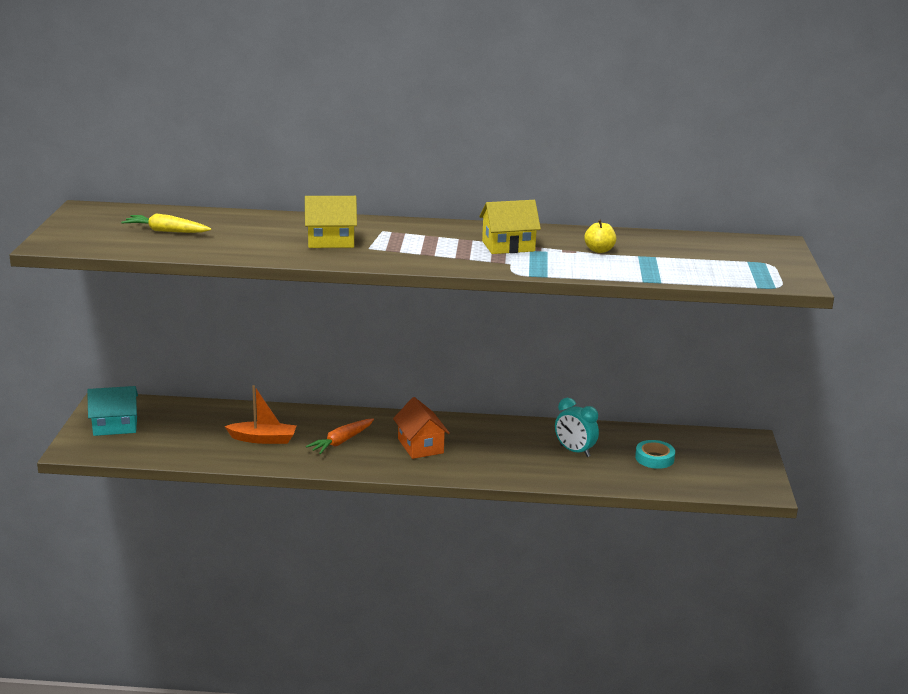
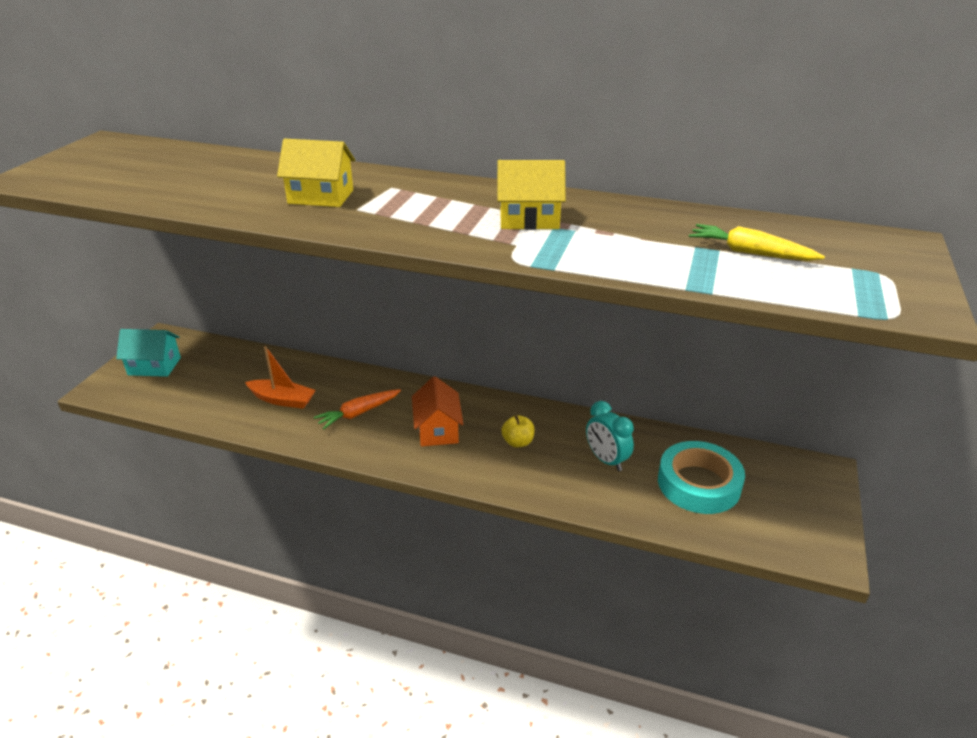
camera: 15 degrees right, 10 degrees up
(166, 231) = (155, 172): yellow carrot -> yellow carrot (750, 253)
(599, 250) = (645, 234): yellow apple -> yellow apple (518, 442)
(654, 458) = (698, 484): turquoise tape -> turquoise tape, size x1.77

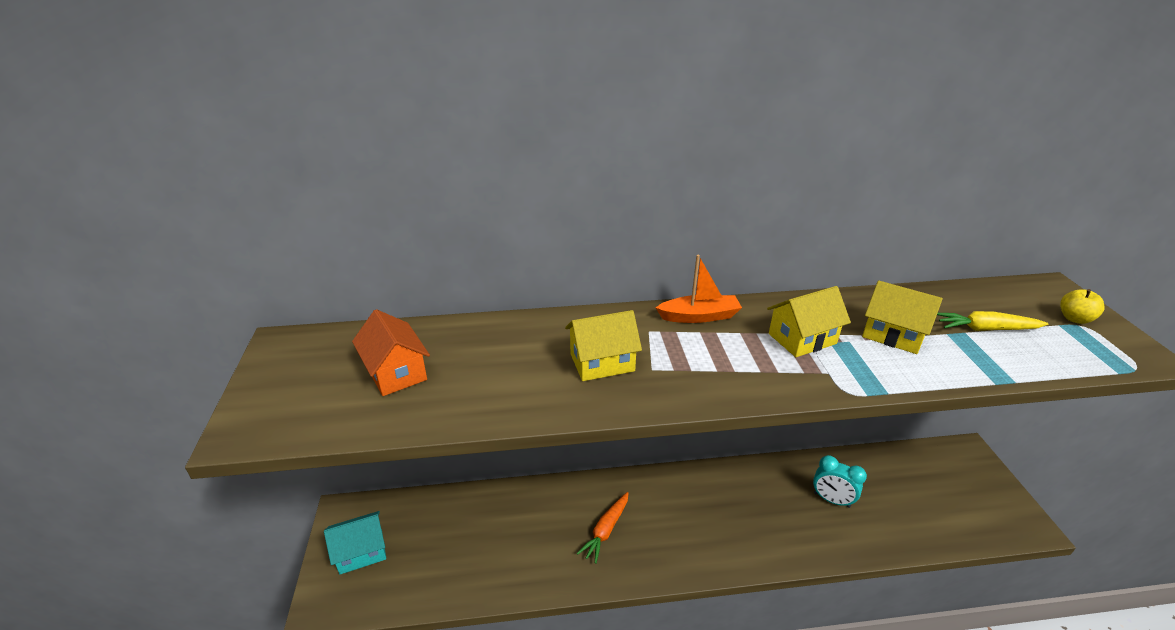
camera: 25 degrees left, 0 degrees up
(282, 400) = (525, 542): orange boat -> orange boat (699, 316)
(438, 430) = (686, 521): orange house -> orange house (396, 372)
(518, 442) = (756, 509): yellow apple -> yellow apple (1074, 319)
(631, 235) = (893, 335): none -> yellow house
(698, 484) = (907, 496): turquoise tape -> none

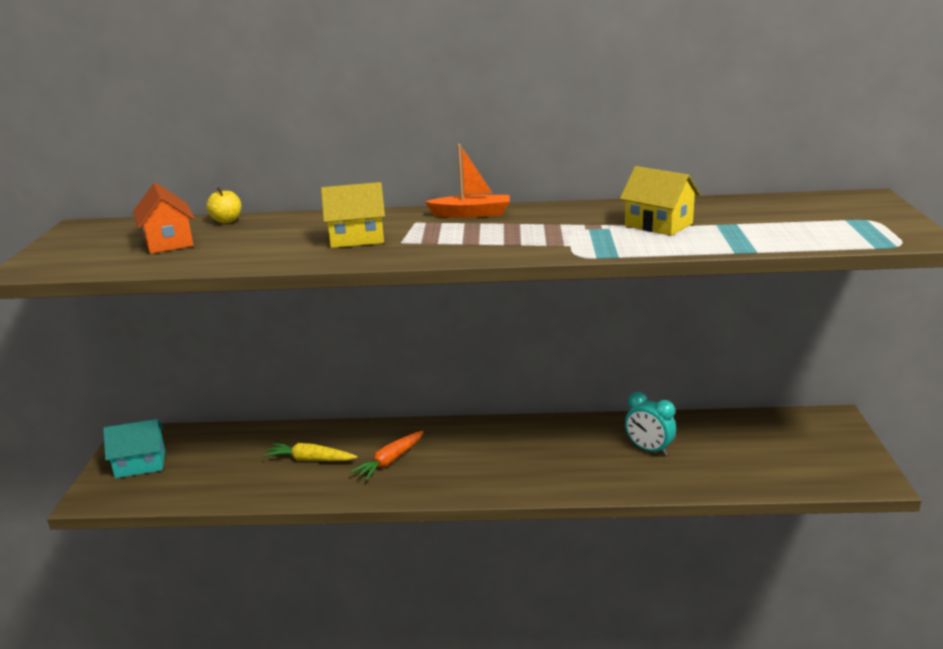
camera: 10 degrees right, 10 degrees down
(802, 339) = (562, 226): yellow house -> none
(986, 329) = (761, 222): yellow carrot -> yellow carrot (310, 460)
(1074, 319) = (867, 216): yellow apple -> yellow apple (227, 220)

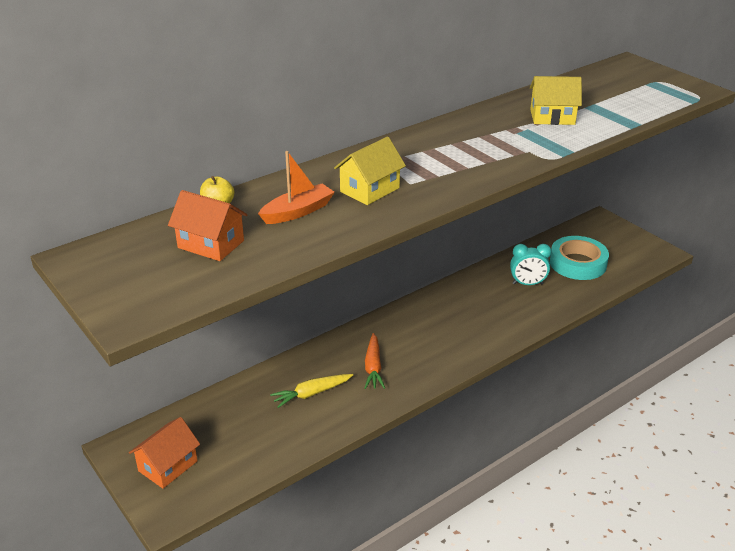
camera: 40 degrees left, 10 degrees up
(140, 464) = (168, 466): turquoise house -> orange house
(471, 214) = (412, 141): orange boat -> orange boat (298, 212)
(739, 452) = (578, 263): none -> turquoise tape

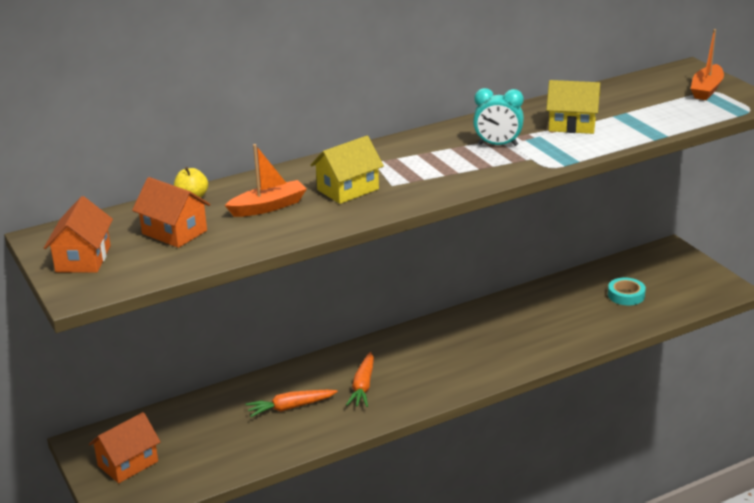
camera: 10 degrees right, 5 degrees down
(122, 279) = (83, 259): none -> orange house
(311, 394) = (290, 407): yellow carrot -> orange carrot
(527, 284) = (560, 313): turquoise clock -> turquoise clock (498, 145)
(578, 263) = (626, 295): turquoise tape -> turquoise tape, size x0.57
(653, 80) = (706, 89): none -> orange boat

